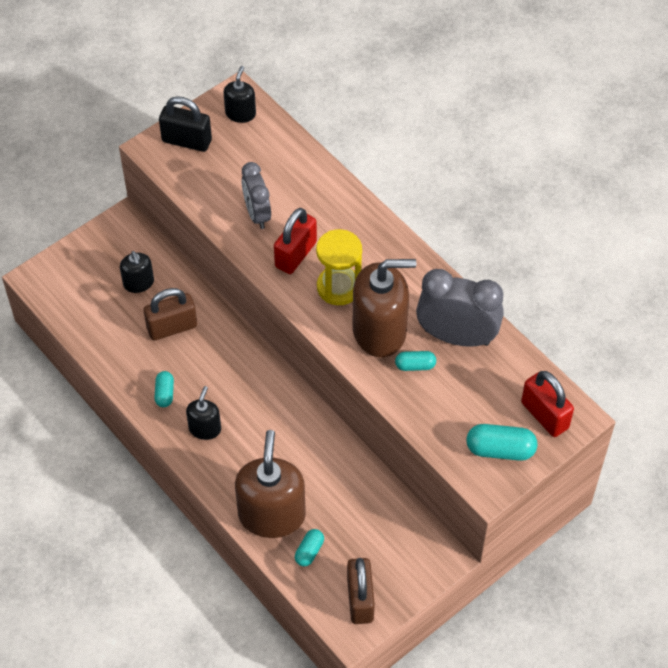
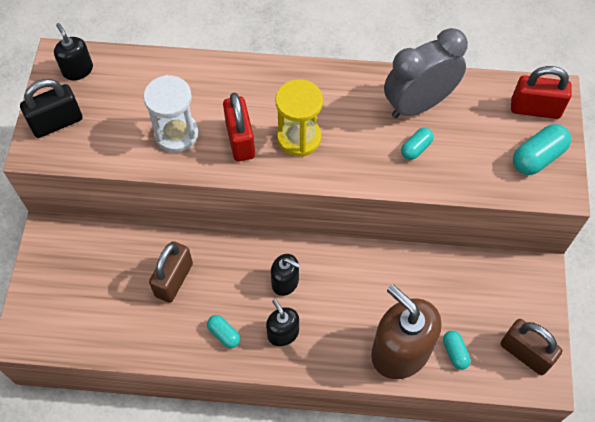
camera: 45 degrees left, 5 degrees up
(138, 283) = (110, 269): black soap dispenser -> black soap dispenser (285, 282)
(257, 214) = (176, 134): grey clock -> white hourglass
(379, 331) = (363, 145): brown soap dispenser -> none

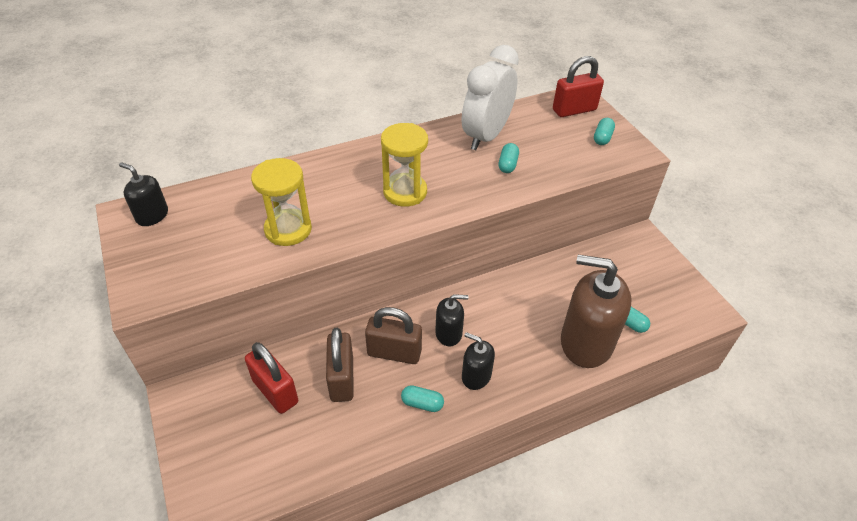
camera: 30 degrees left, 15 degrees down
(57, 123) = (154, 265): black padlock -> none
(176, 134) = (288, 229): white hourglass -> yellow hourglass
(240, 140) = (353, 212): red padlock -> red padlock (275, 391)
(418, 104) = (486, 136): grey clock -> white clock
(525, 353) = (680, 298): brown padlock -> brown padlock (394, 352)
(538, 157) = (602, 138): turquoise capsule -> turquoise capsule, size x0.60

